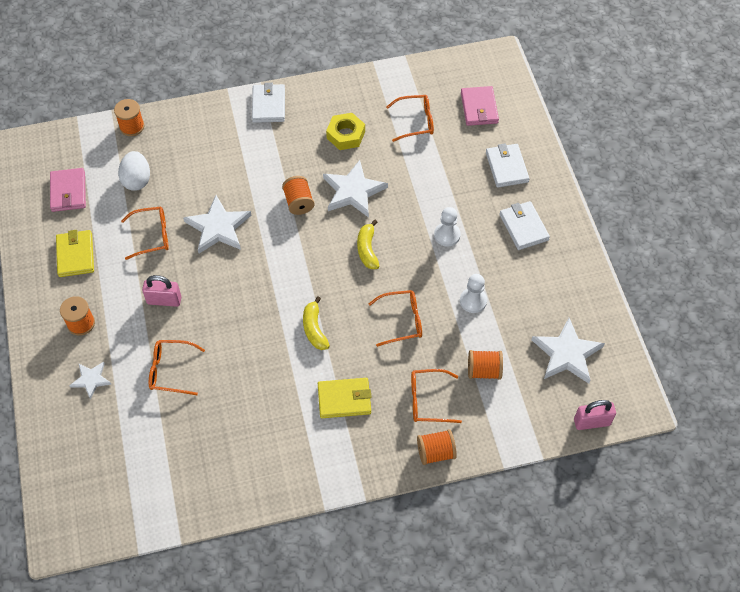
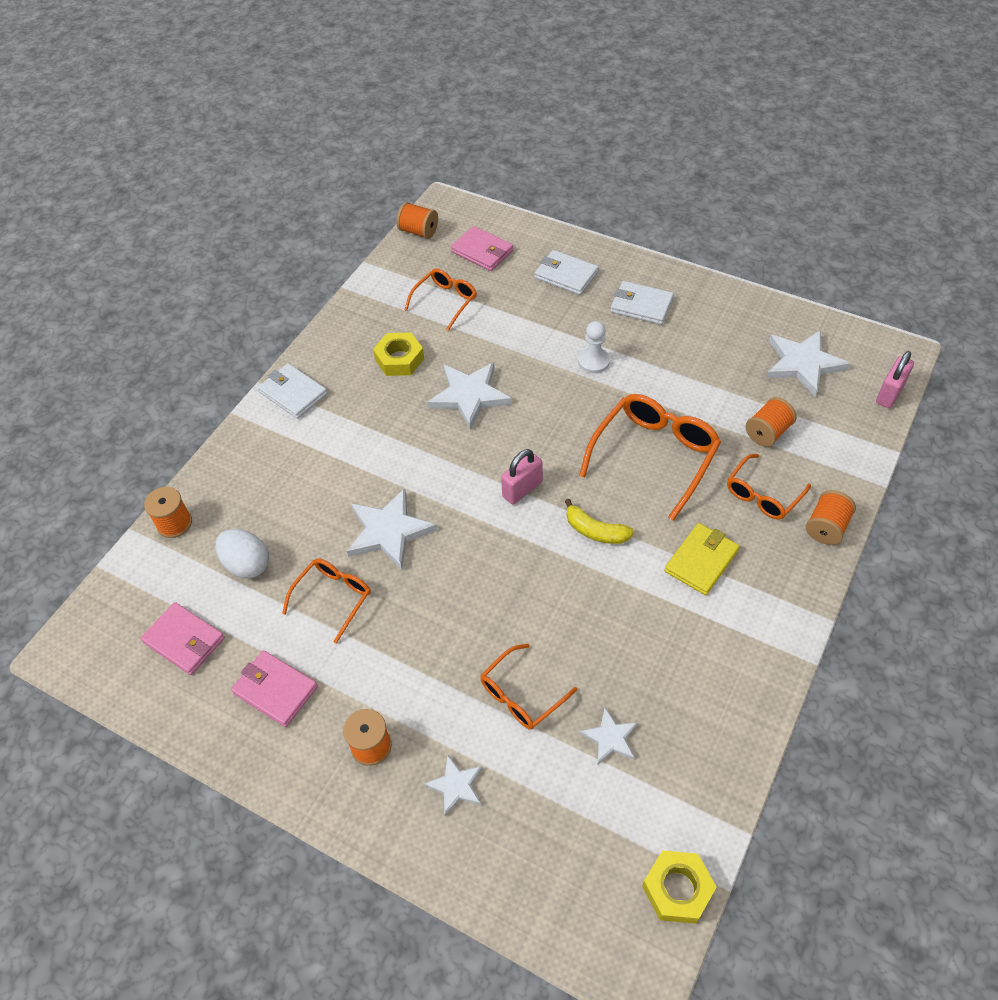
camera: 45 degrees left, 5 degrees down
(75, 255) = (275, 690): yellow wallet -> pink wallet
(118, 527) = (677, 889): none -> yellow nut
(164, 300) = (426, 641): pink padlock -> pink padlock (522, 489)
(181, 433) = (610, 738): none -> white star
(299, 202) = (434, 445): orange spool -> orange spool (419, 231)
(367, 249) = (547, 429): yellow banana -> none
(402, 321) = (654, 456): orange glasses -> orange glasses, size x1.68
(473, 301) = (684, 390): white pawn -> none

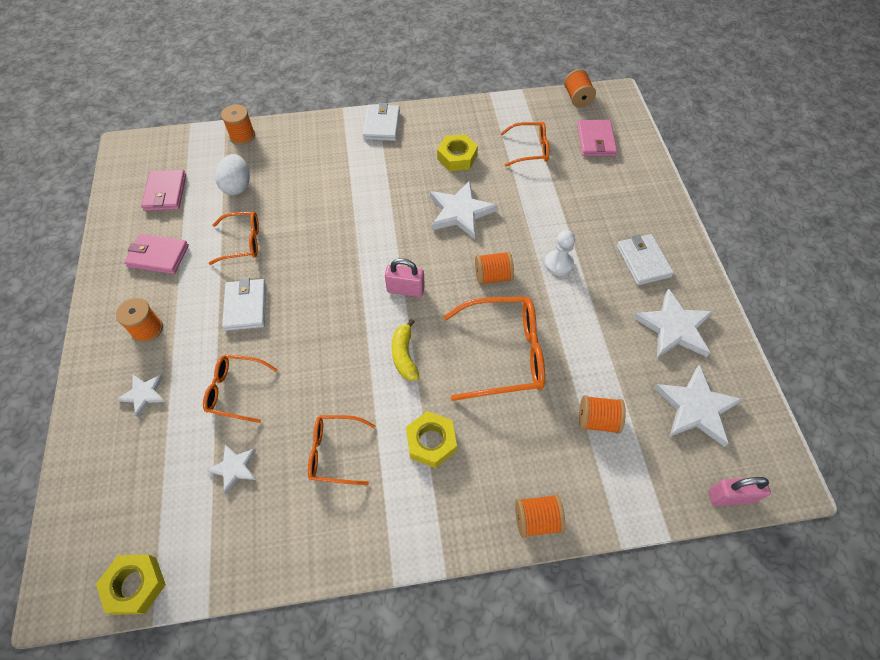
camera: 50 degrees right, 5 degrees up
(275, 690) = (158, 256): pink wallet -> pink wallet turned 75 degrees counterclockwise
(389, 531) = (313, 238): white star -> white star (674, 327)
(566, 275) = (624, 199): white wallet -> white wallet (245, 306)
(566, 415) = (493, 276): none -> orange spool
(701, 560) = (431, 442): yellow wallet -> yellow nut
(762, 495) = (530, 451): orange glasses -> orange glasses (334, 452)

